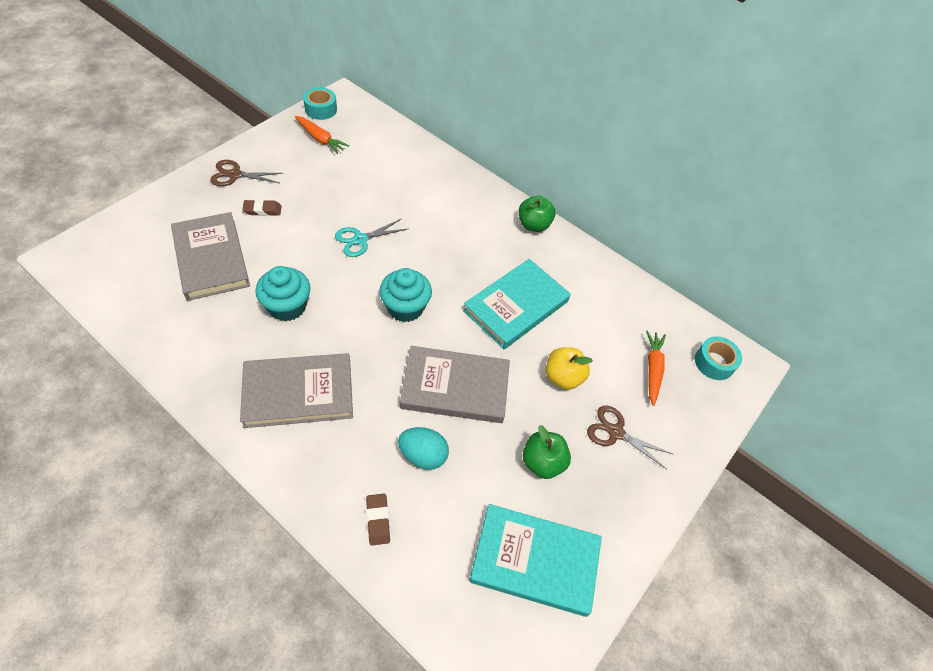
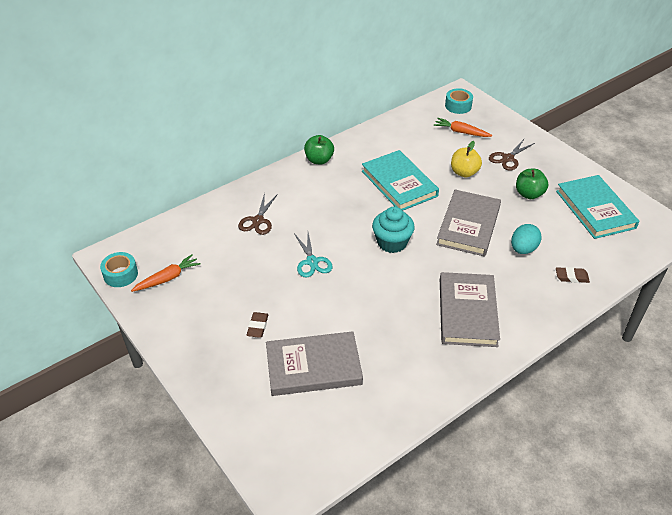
camera: 70 degrees left, 10 degrees down
(235, 175) = (200, 347): brown scissors -> brown scissors (258, 221)
(287, 306) = (380, 314): turquoise cupcake -> none
(535, 560) = (595, 209): turquoise book -> turquoise book turned 45 degrees counterclockwise

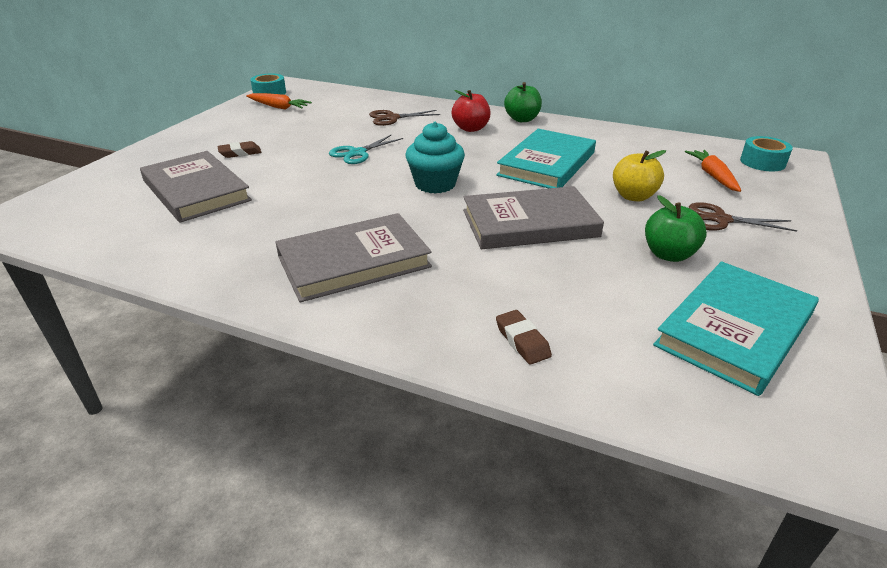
camera: 60 degrees right, 10 degrees down
(314, 190) = (471, 128): none -> red apple
(523, 249) = (534, 277): turquoise egg -> none

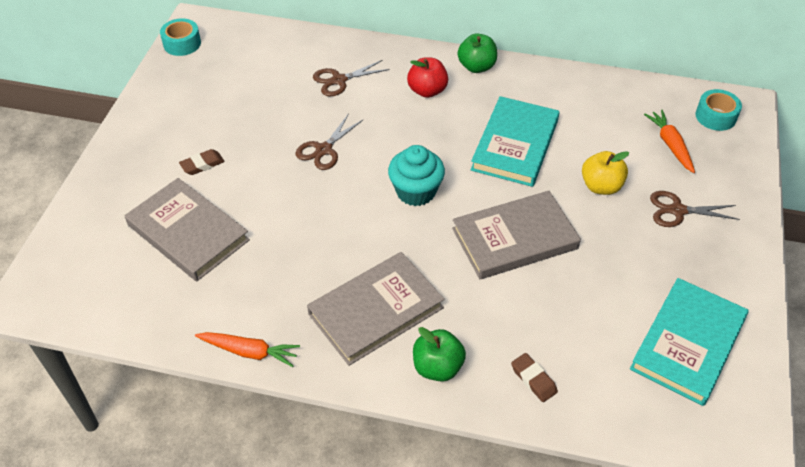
camera: 10 degrees left, 15 degrees up
(278, 107) = (205, 72): orange carrot -> orange carrot (249, 352)
(357, 153) = (324, 150): turquoise scissors -> brown scissors
(669, 254) = (636, 264): green apple -> green apple (437, 367)

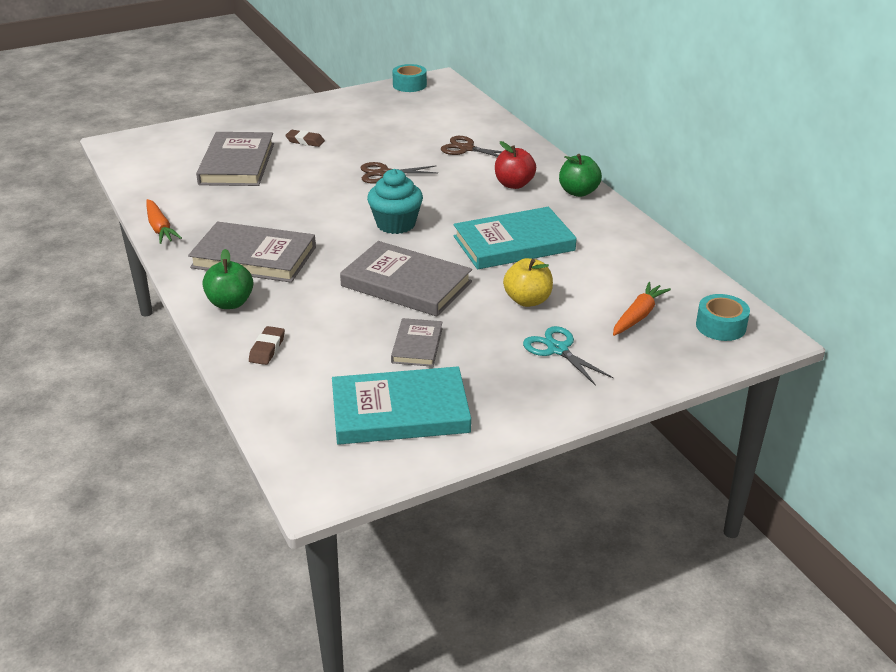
camera: 50 degrees right, 15 degrees down
(608, 283) = (417, 345): none -> grey book
(677, 210) = (557, 349): brown scissors -> turquoise scissors

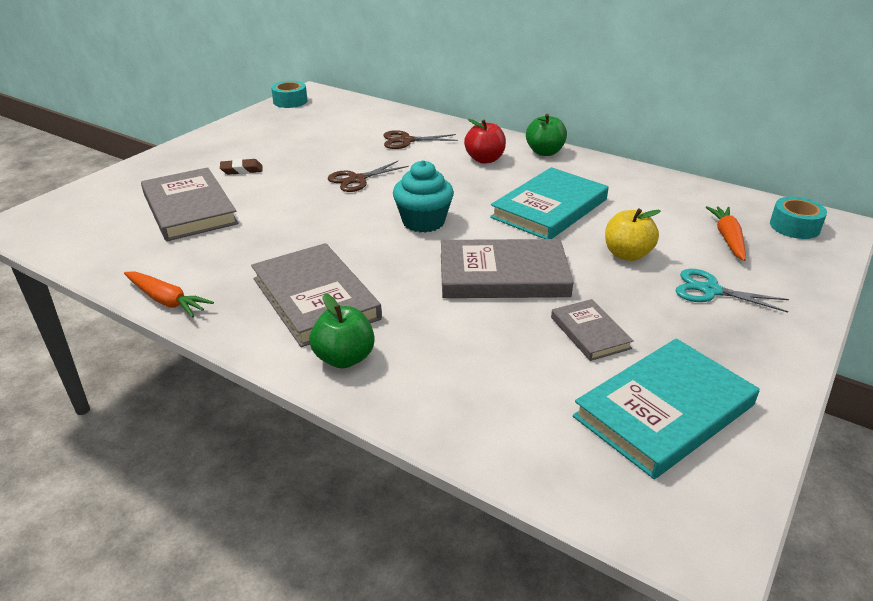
camera: 30 degrees left, 0 degrees up
(254, 257) = (315, 298): grey book -> grey book turned 75 degrees clockwise
(267, 349) = (446, 396): brown eraser -> none

